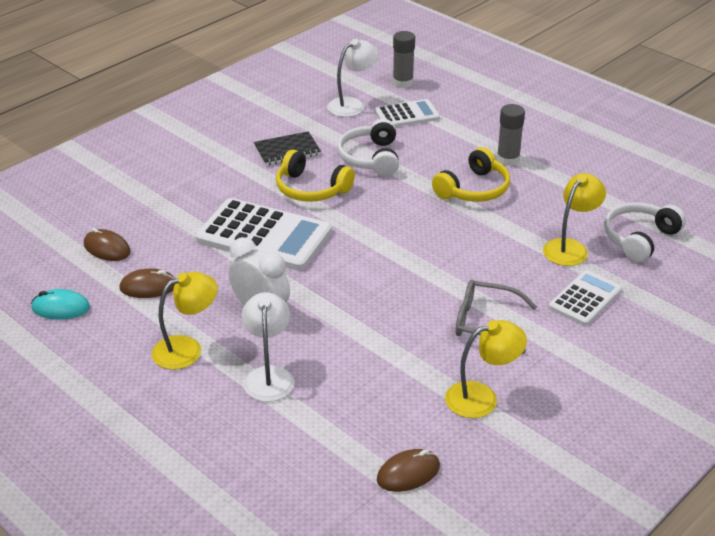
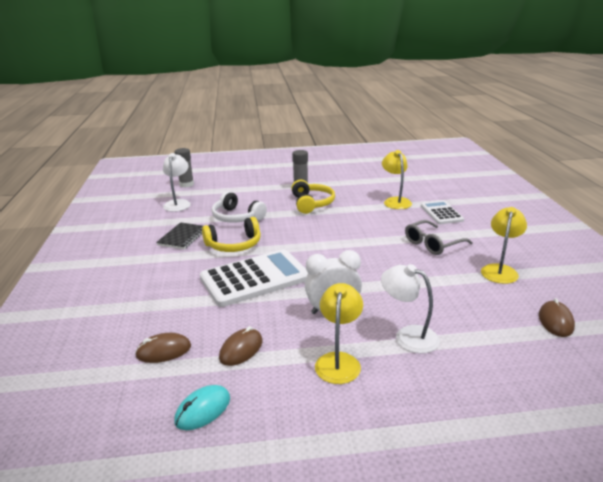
camera: 50 degrees left, 10 degrees down
(407, 115) = (216, 194): white calculator -> none
(639, 238) = (409, 185): white headphones -> none

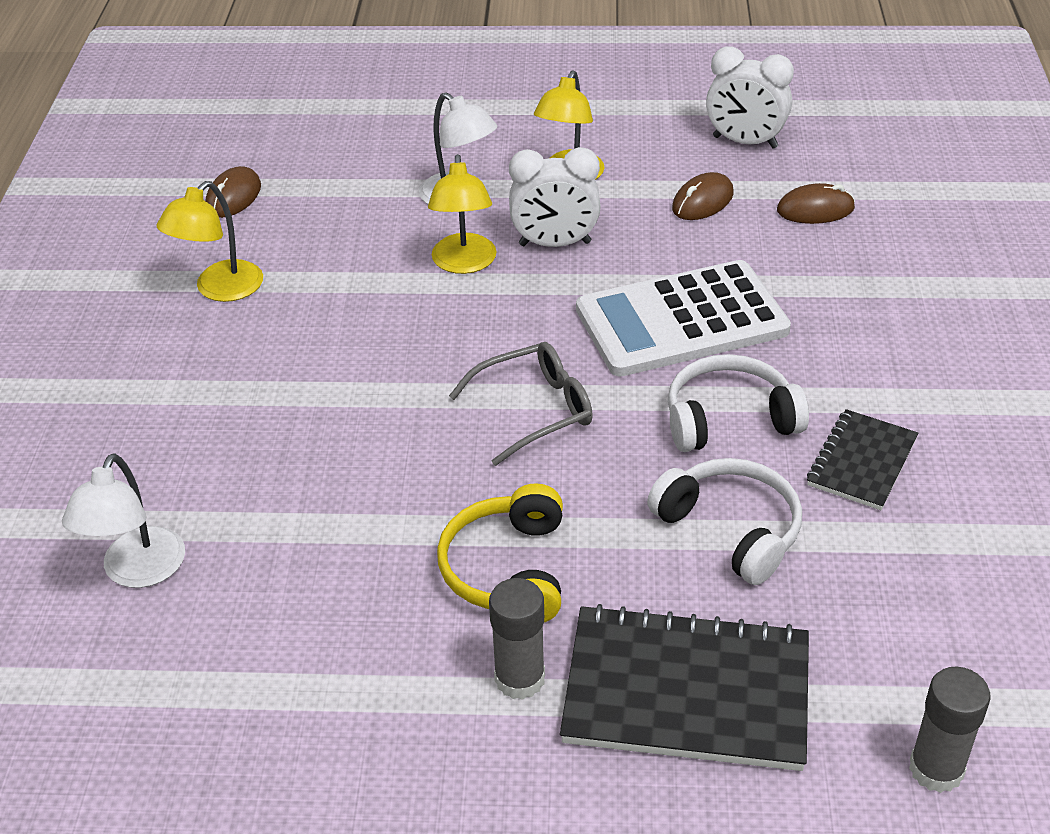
camera: 170 degrees left, 15 degrees up
(178, 203) = (924, 632): white lamp -> white lamp (138, 572)
(203, 410) = (745, 142): turquoise mouse -> white clock
(234, 245) = (729, 418): yellow headphones -> white headphones
(252, 189) = (686, 692): none -> black notebook
(395, 201) = (264, 547): yellow lamp -> yellow lamp (464, 263)
(433, 244) = (288, 369): grey glasses -> grey glasses (534, 410)
(441, 213) = (184, 473): white calculator -> none

